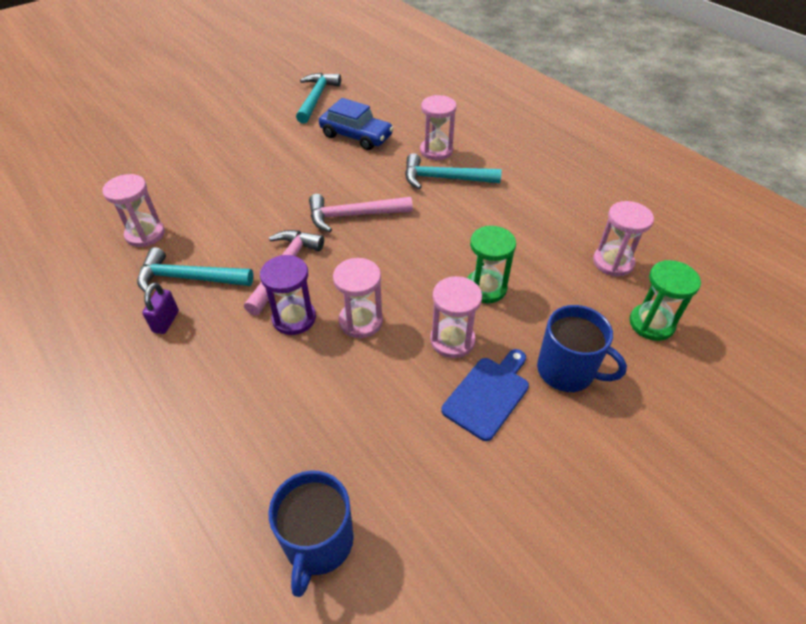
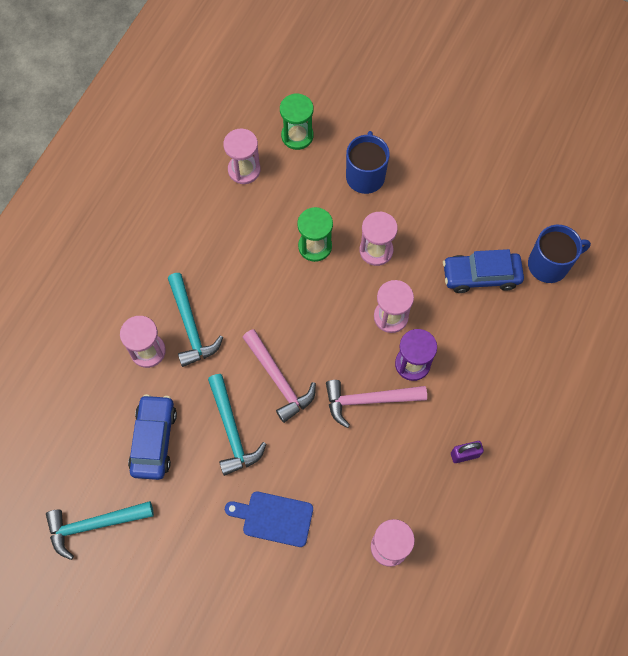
camera: 115 degrees left, 20 degrees up
(189, 278) = (416, 469): turquoise hammer -> turquoise hammer (232, 430)
(355, 438) = (481, 276): none -> blue car
(488, 394) = (408, 214): blue cutting board -> blue cutting board (274, 518)

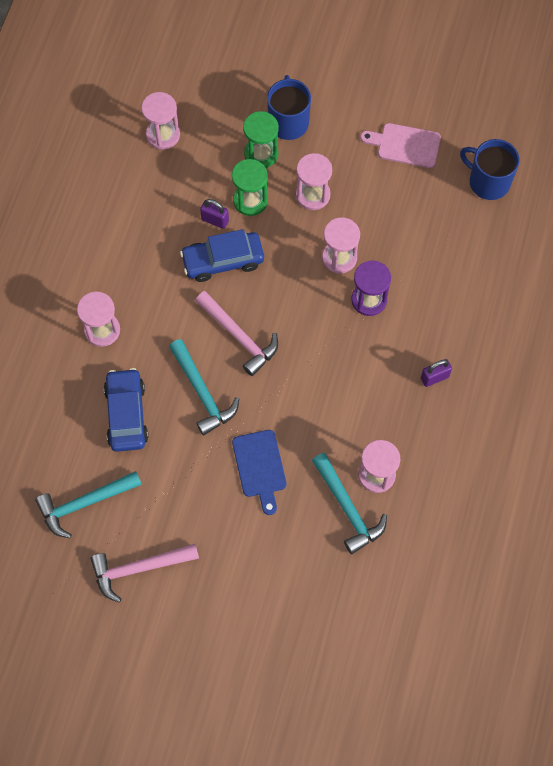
camera: 10 degrees left, 0 degrees up
(190, 326) = (140, 299): turquoise hammer -> turquoise hammer (347, 508)
(274, 518) = (260, 467): blue cutting board -> blue cutting board turned 105 degrees counterclockwise
(277, 260) = (215, 220): none -> purple padlock
(297, 136) = (211, 92): green hourglass -> green hourglass (261, 154)
(369, 400) = (332, 341): pink hammer -> pink hammer (139, 568)
(474, 216) = (405, 145): none -> pink cutting board
(481, 276) = (422, 203): blue car -> blue car (223, 261)
(549, 264) = (488, 182): blue mug -> blue mug turned 120 degrees counterclockwise

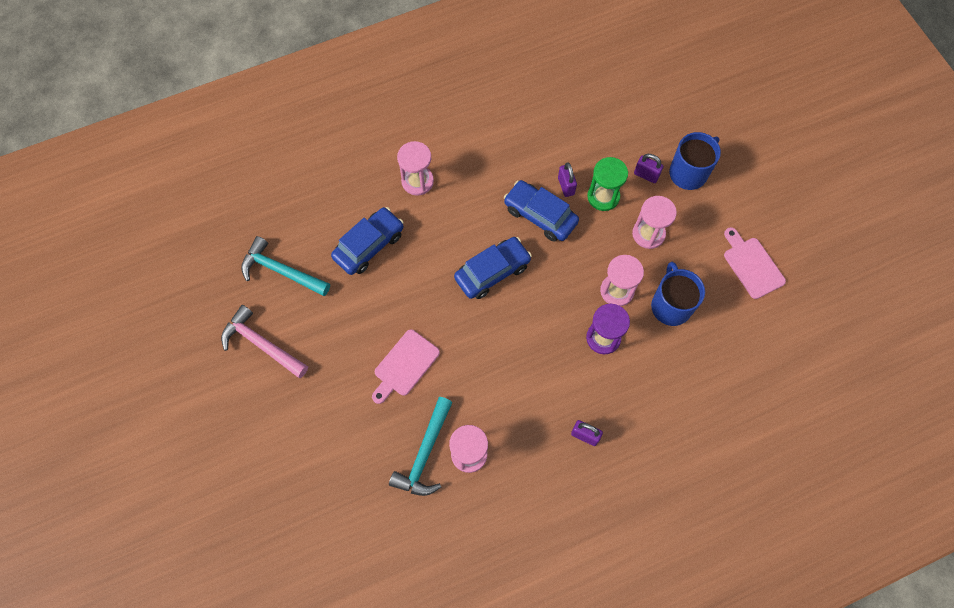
camera: 50 degrees right, 0 degrees up
(163, 135) = (597, 103): pink hourglass -> none
(202, 392) = (428, 281): turquoise hammer -> none
(239, 336) = (492, 272): pink hammer -> blue car
(260, 467) = (404, 365): blue cutting board -> pink cutting board
(261, 154) = (646, 175): green hourglass -> purple padlock
(488, 182) = (783, 348): blue mug -> blue mug (670, 305)

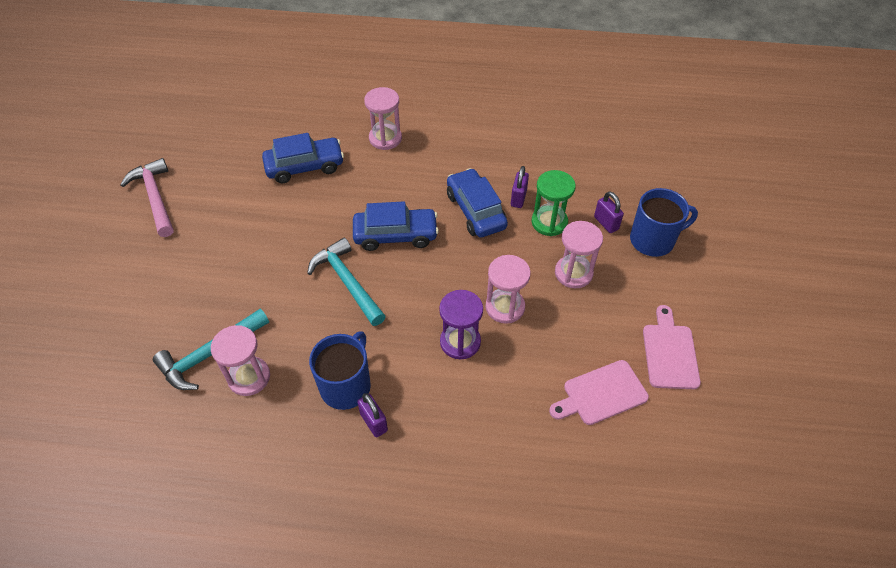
camera: 30 degrees right, 15 degrees down
(281, 271) = (218, 153): turquoise hammer -> turquoise hammer (347, 282)
(404, 365) = (255, 271): pink cutting board -> pink cutting board (601, 394)
(670, 305) = (552, 347): blue mug -> blue mug (346, 385)

